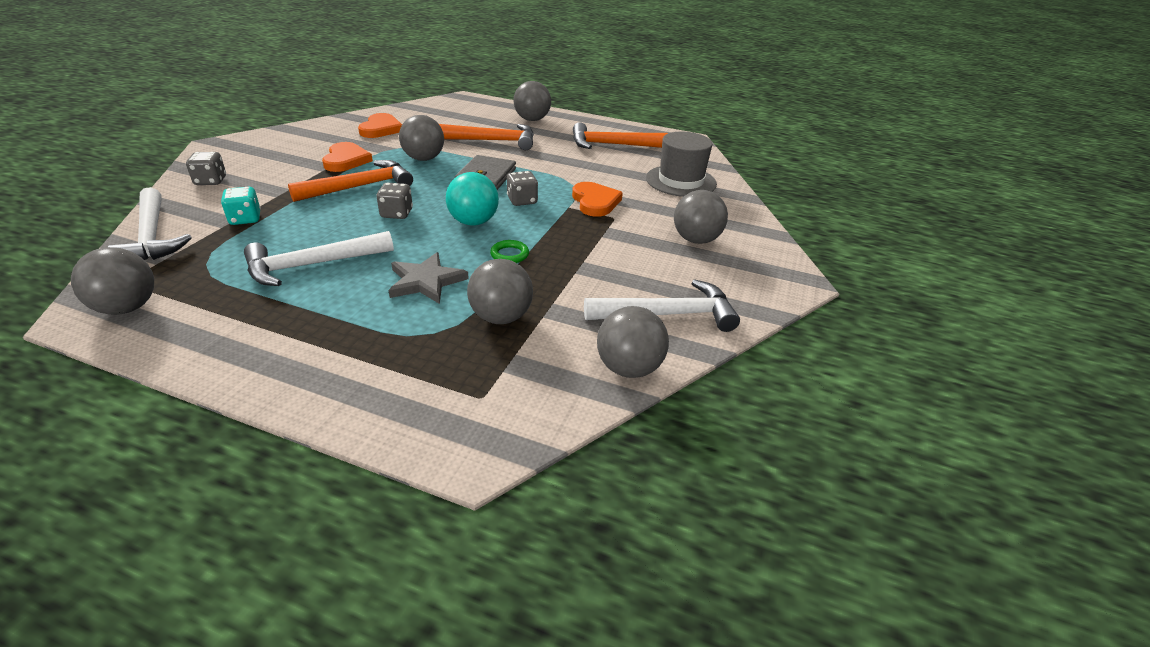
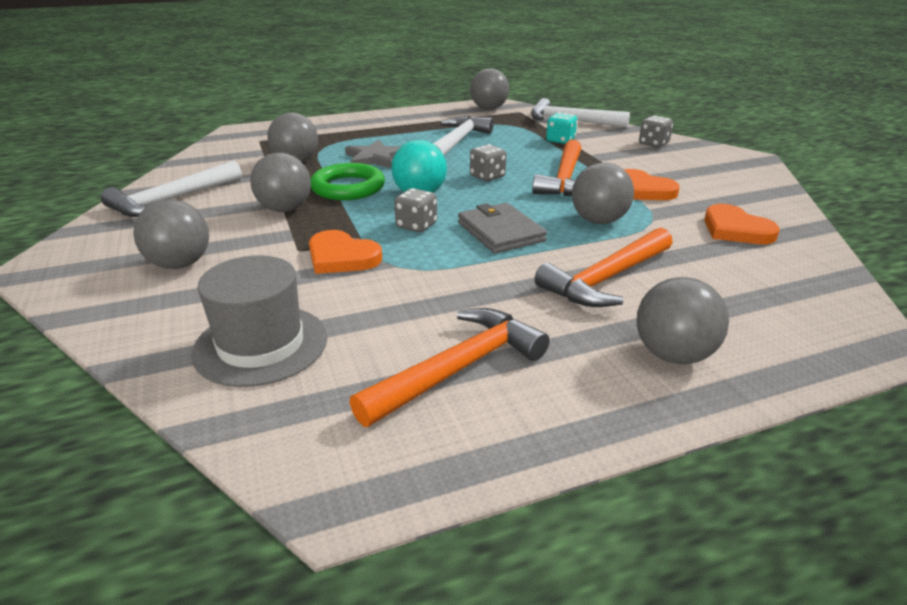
camera: 140 degrees right, 5 degrees down
(509, 254) = (348, 187): green ring -> green ring, size x1.99
(629, 368) = (182, 170): grey ball -> grey ball (285, 209)

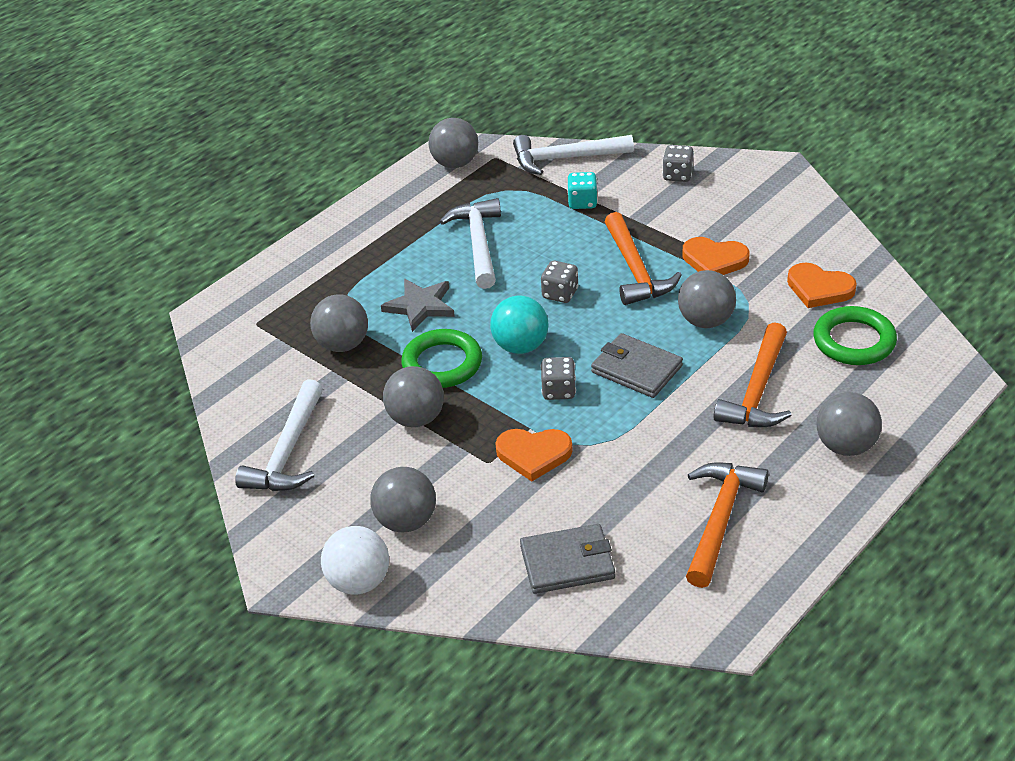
camera: 25 degrees left, 10 degrees up
(80, 290) = (359, 581): none -> white ball
(261, 344) = (567, 562): grey hat -> grey wallet
(748, 273) = (854, 341): none -> green ring

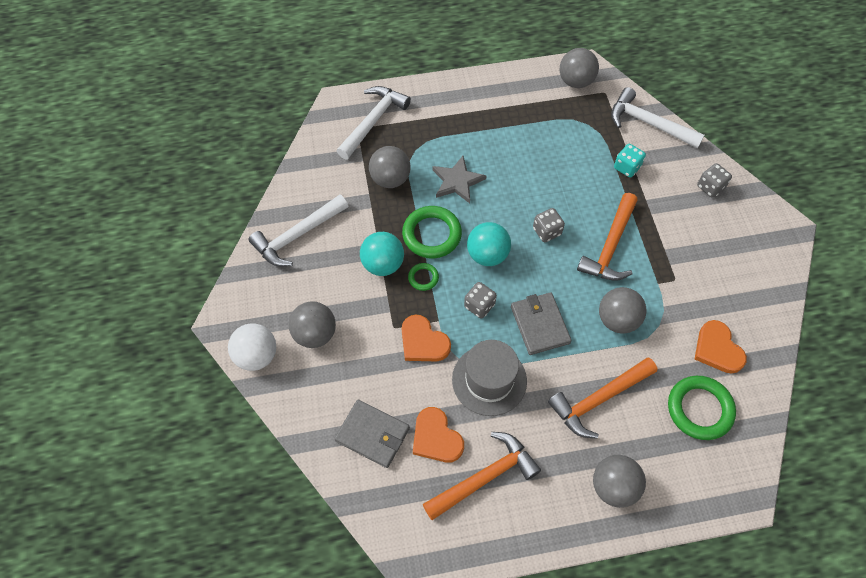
camera: 35 degrees right, 20 degrees up
(416, 418) = (383, 264): grey ball -> turquoise ball
(473, 403) = (423, 278): none -> green ring
(478, 243) = (533, 156): white hammer -> white hammer (373, 121)
(636, 442) = (489, 380): none -> grey hat
(714, 260) = (669, 275): orange heart -> orange heart (436, 438)

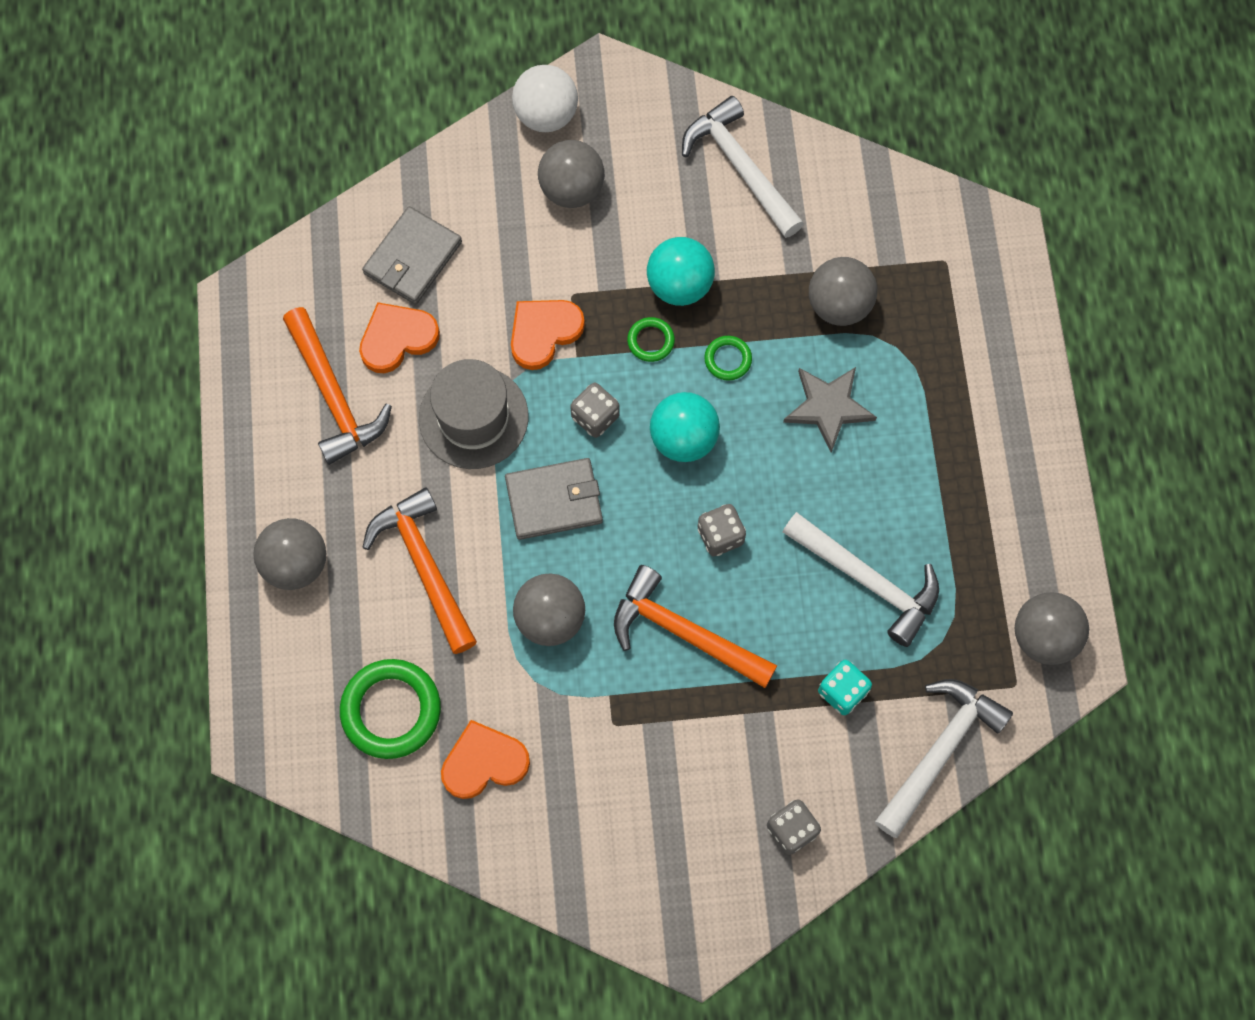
camera: 95 degrees right, 10 degrees up
(373, 121) = (961, 285): white hammer -> white hammer (868, 580)
(432, 234) = (728, 359): green ring -> green ring, size x0.50

